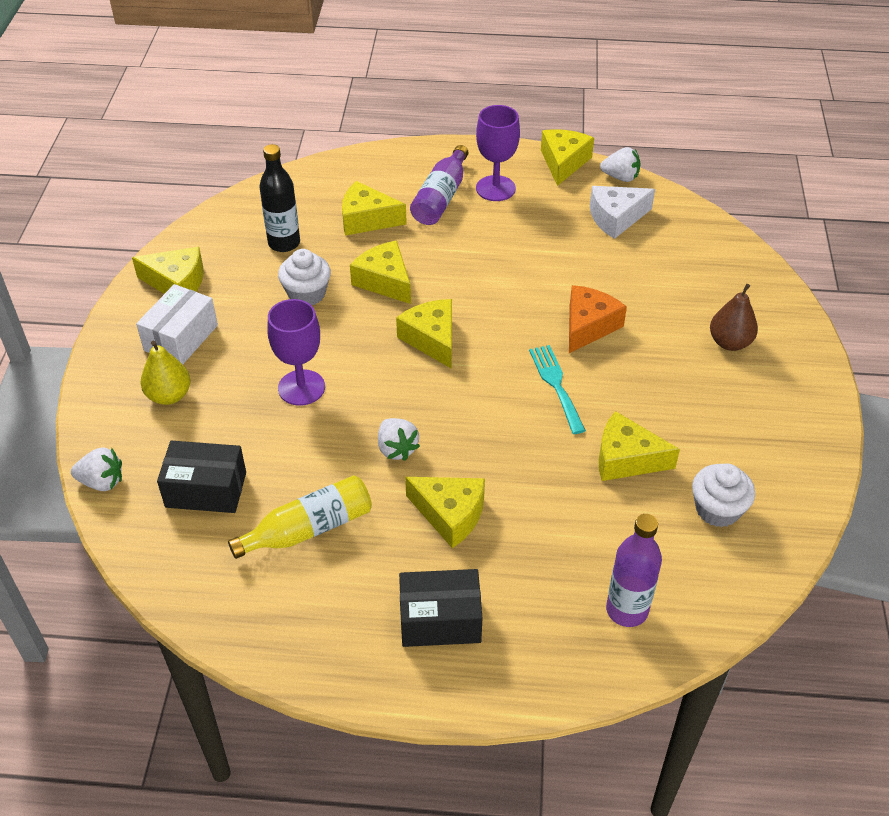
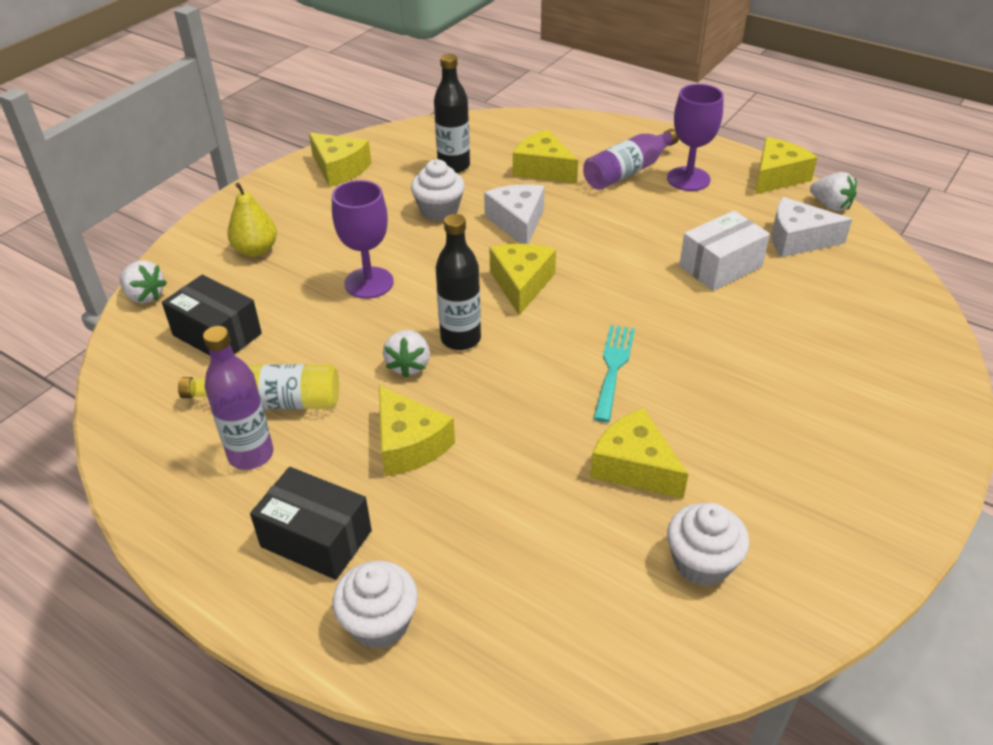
camera: 30 degrees right, 5 degrees down
(181, 338) = (305, 210): white box -> white box (720, 266)
(384, 281) = (517, 222): yellow cheese -> white cheese
(420, 408) = (460, 339): none -> black bottle
(537, 657) = (379, 623): none -> white cupcake
(588, 326) = (691, 326): orange cheese -> none
(627, 610) = (514, 621): purple bottle -> purple bottle (251, 455)
(730, 342) = (844, 397): brown pear -> none

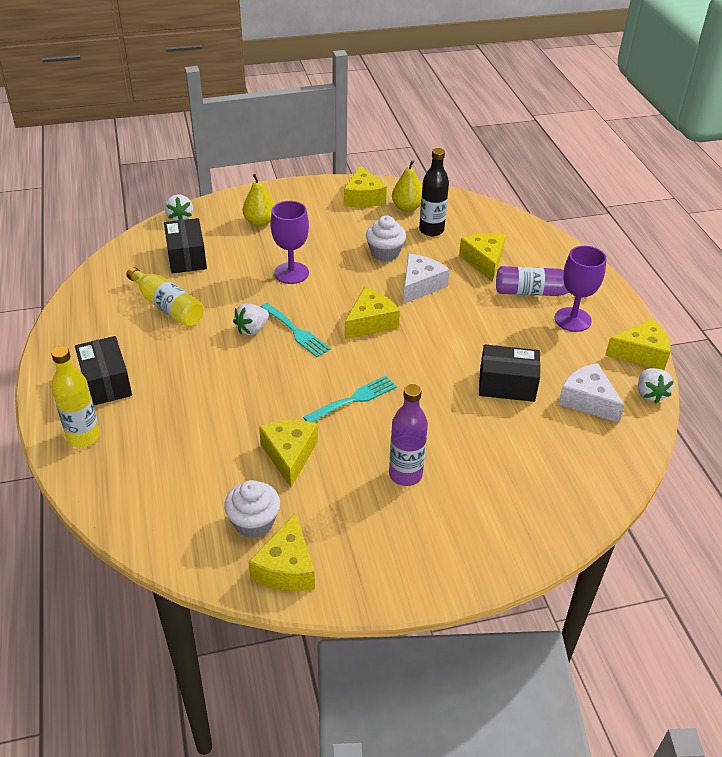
camera: 40 degrees right, 0 degrees up
(251, 455) = (128, 326): purple bottle -> purple bottle (405, 474)
(379, 623) = (84, 437): white cupcake -> yellow bottle
(399, 157) = (407, 207): none -> yellow pear
(409, 444) = (200, 368): yellow cheese -> yellow cheese (286, 567)
(460, 339) = (296, 332): black bottle -> turquoise fork
(720, 266) = (507, 385): white box -> black box

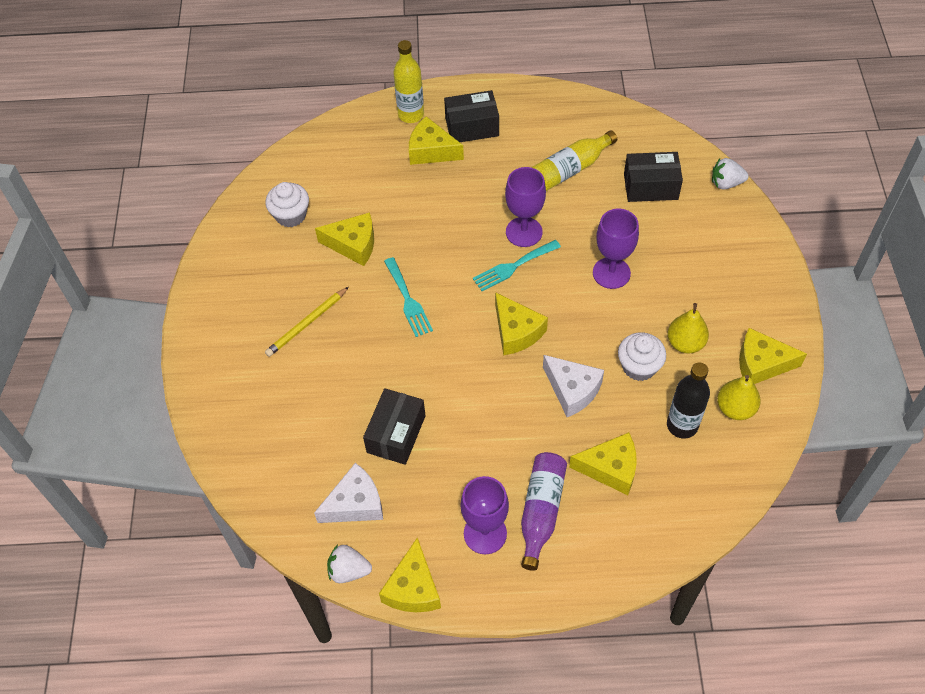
camera: 105 degrees right, 15 degrees up
(252, 329) = (524, 232): white strawberry -> purple goblet
(260, 222) = (712, 253): yellow pear -> yellow pear (685, 343)
(286, 567) = (242, 231): yellow cheese -> yellow cheese (431, 151)
(405, 474) = (307, 324): purple bottle -> yellow pencil

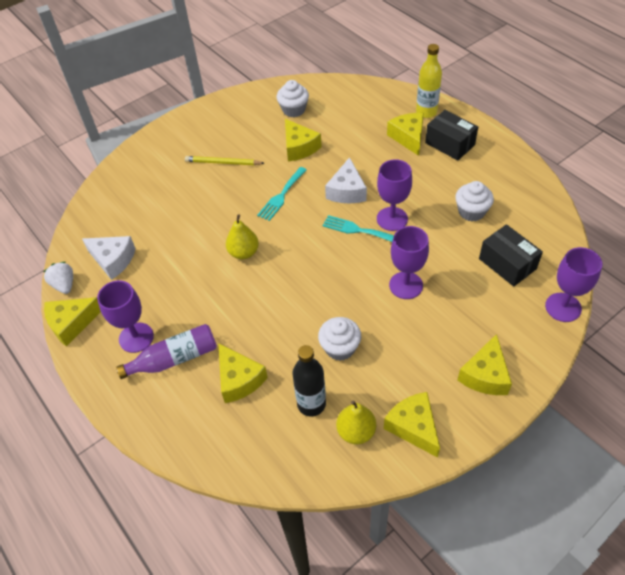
camera: 55 degrees right, 5 degrees down
(396, 434) = (177, 249): black box -> none
(516, 332) = (307, 262): yellow cheese -> yellow cheese (485, 375)
(570, 169) = (471, 211): yellow bottle -> white cupcake
(572, 390) = (286, 320): white cheese -> white cheese (347, 191)
(685, 343) = (386, 365): yellow pear -> yellow pear (244, 252)
(726, 183) = (563, 307): white strawberry -> purple goblet

